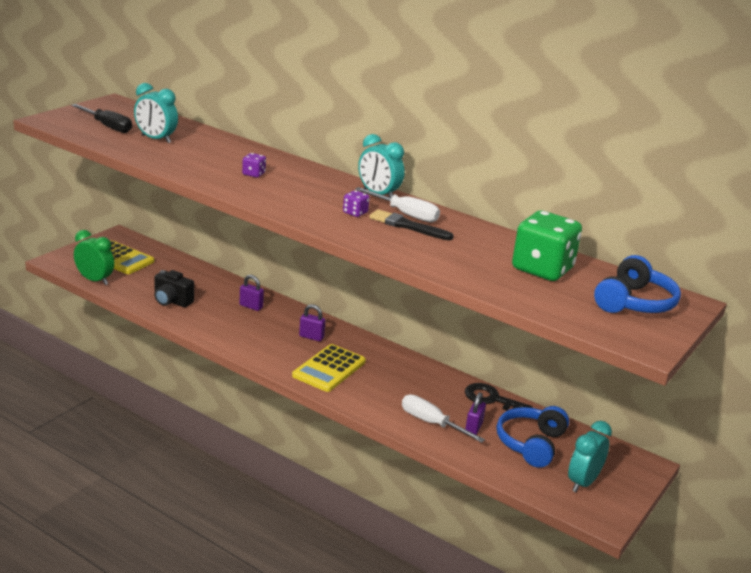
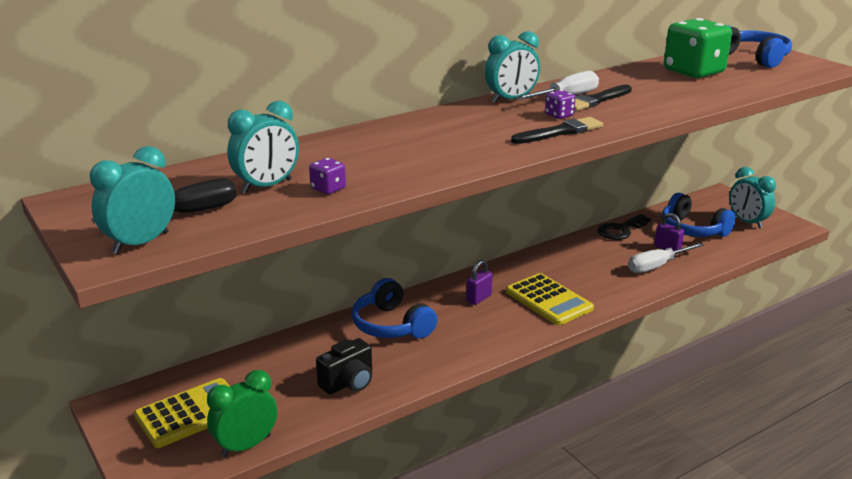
camera: 65 degrees left, 0 degrees up
(67, 123) = (141, 243): none -> turquoise clock
(251, 306) = (391, 325): purple padlock -> blue headphones
(253, 174) = (428, 145): purple dice -> purple dice (328, 189)
(314, 214) = (560, 132): none -> black brush

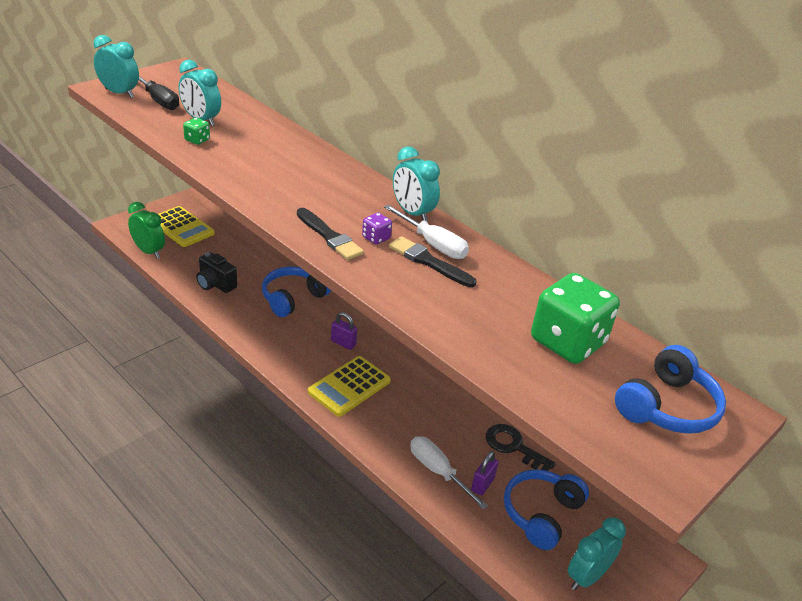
camera: 75 degrees right, 10 degrees up
(328, 189) = (197, 140): purple dice -> green dice

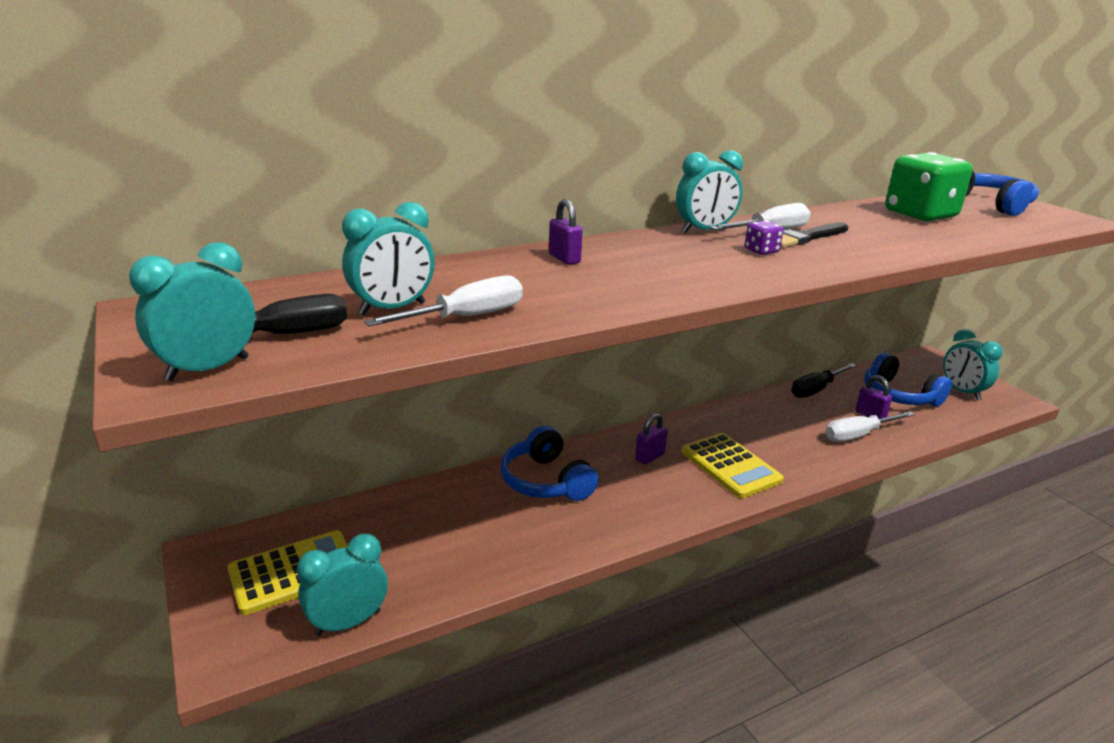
camera: 70 degrees left, 10 degrees down
(149, 251) = (348, 623): green clock -> turquoise clock
(197, 140) = (466, 317): green dice -> white screwdriver
(215, 284) = (485, 550): black camera -> none
(309, 160) = (564, 258): none -> purple padlock
(329, 236) = (762, 270): black brush -> none
(513, 446) = (816, 390): black key -> black screwdriver

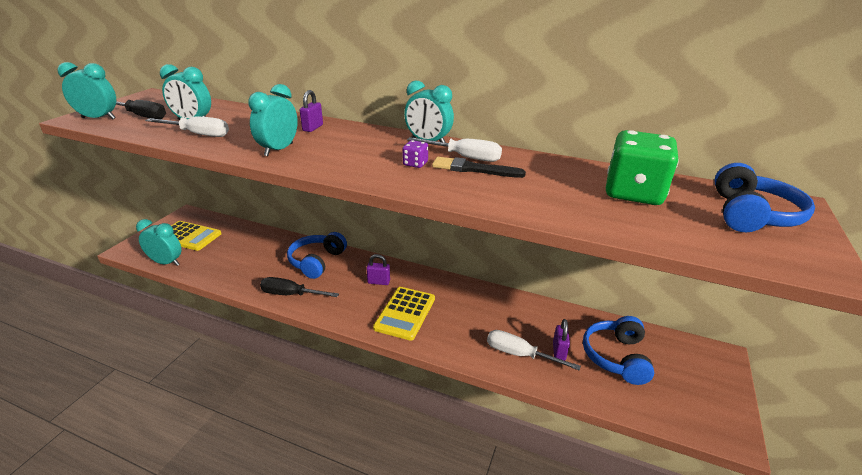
camera: 50 degrees right, 5 degrees up
(816, 390) = (558, 314): black screwdriver -> black screwdriver (290, 294)
(962, 392) = (685, 392): turquoise clock -> turquoise clock (278, 150)

